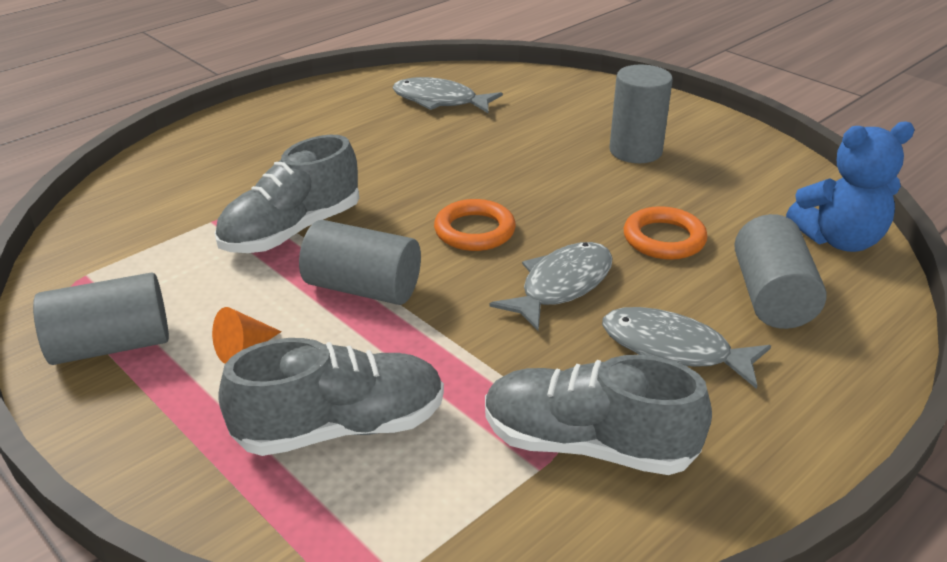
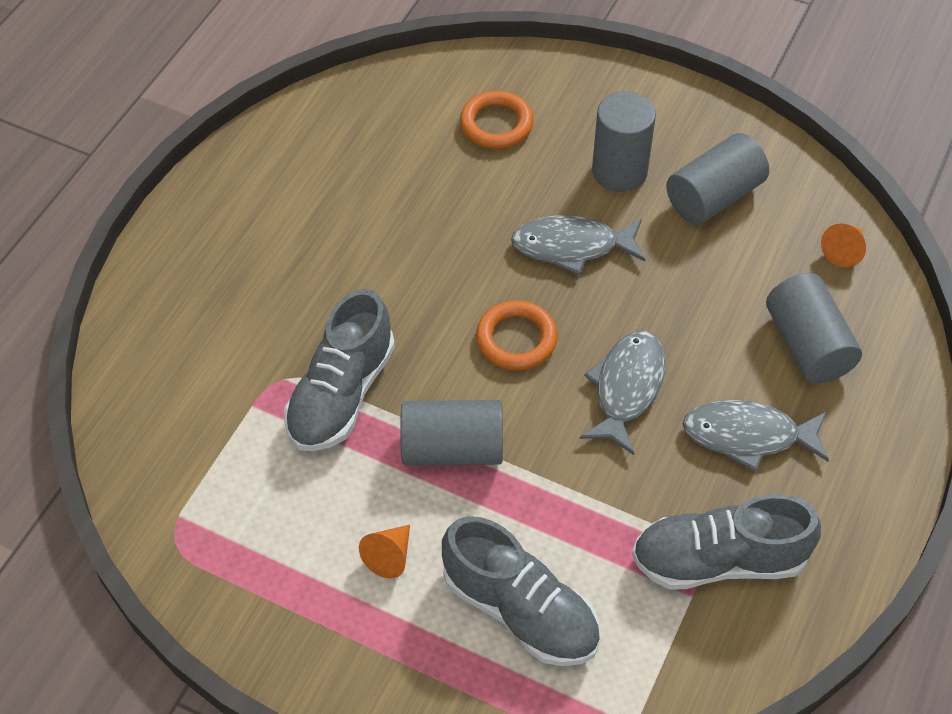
camera: 20 degrees left, 20 degrees up
(111, 345) = (268, 591): grey cylinder -> grey cylinder (714, 197)
(341, 427) = (520, 610): grey shoe -> grey shoe turned 75 degrees clockwise
(440, 101) = (381, 141): grey fish -> grey fish (572, 246)
(664, 239) = (692, 297): orange ring -> orange ring (496, 124)
(839, 240) = (844, 251): blue teddy bear -> orange cone

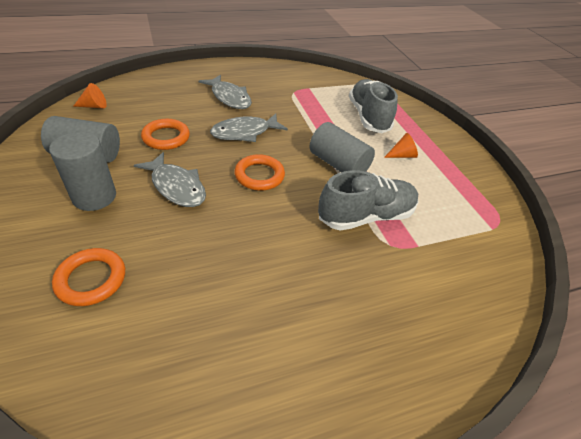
camera: 140 degrees left, 10 degrees down
(690, 290) = (166, 137): none -> orange ring
(719, 560) = (289, 87): grey shoe -> none
(807, 345) = (165, 99): grey cylinder -> none

